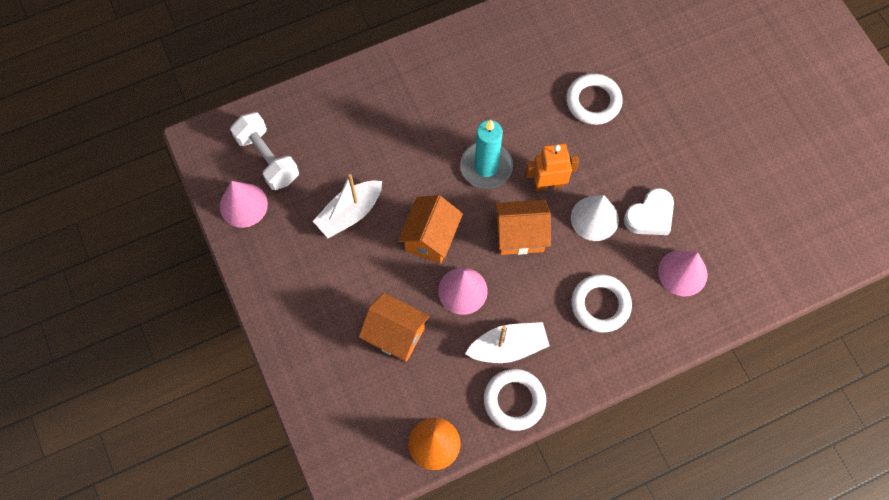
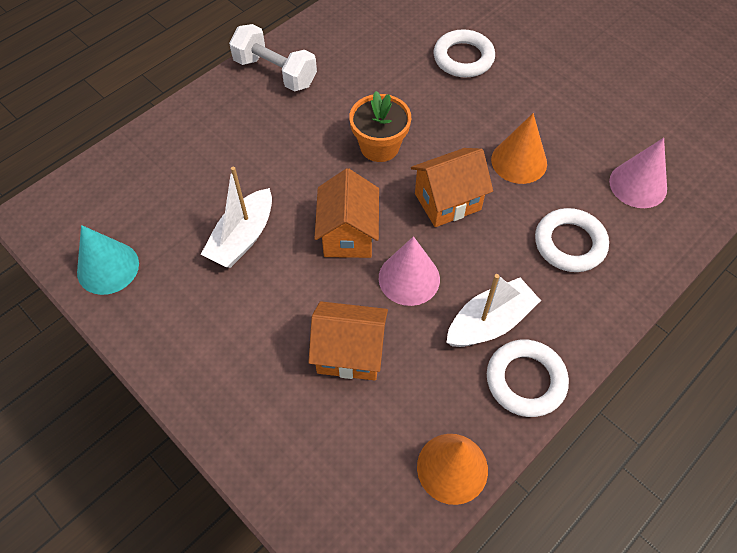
camera: 20 degrees left, 10 degrees down
(243, 205) = (108, 267): pink cone -> turquoise cone
(267, 158) = (123, 210): white dumbbell -> white dumbbell (275, 72)
(486, 166) = (379, 146): turquoise candle -> orange flower pot
(548, 184) = (453, 144): orange robot -> none
(594, 218) = (519, 161): white cone -> orange cone
(650, 216) = (575, 142): white heart -> none

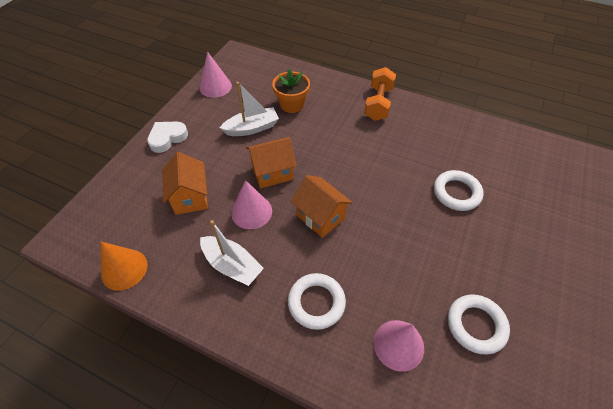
camera: 70 degrees right, 5 degrees down
(108, 267) = (215, 87): turquoise cone -> pink cone
(200, 367) = (167, 138): none -> white heart
(242, 238) = (252, 128): white boat -> white boat turned 150 degrees clockwise
(275, 72) = (378, 104): white dumbbell -> orange dumbbell
(379, 146) = (348, 168): orange flower pot -> orange flower pot (292, 104)
(519, 161) = (377, 251): orange cone -> none
(525, 380) = (193, 297): white ring -> white ring (476, 325)

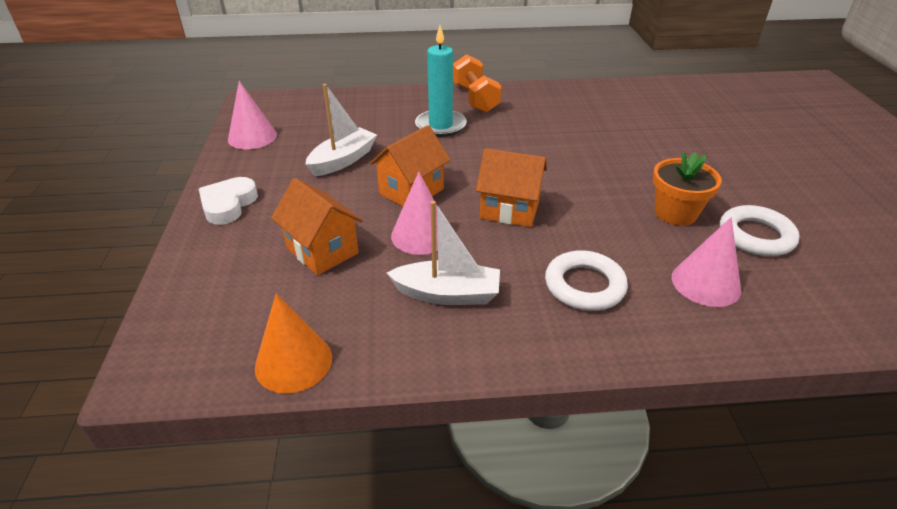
camera: 30 degrees left, 15 degrees down
(292, 104) = (373, 126): orange flower pot -> orange flower pot (675, 213)
(334, 121) = (440, 126): none -> turquoise candle
(456, 193) = (628, 143): white ring -> none

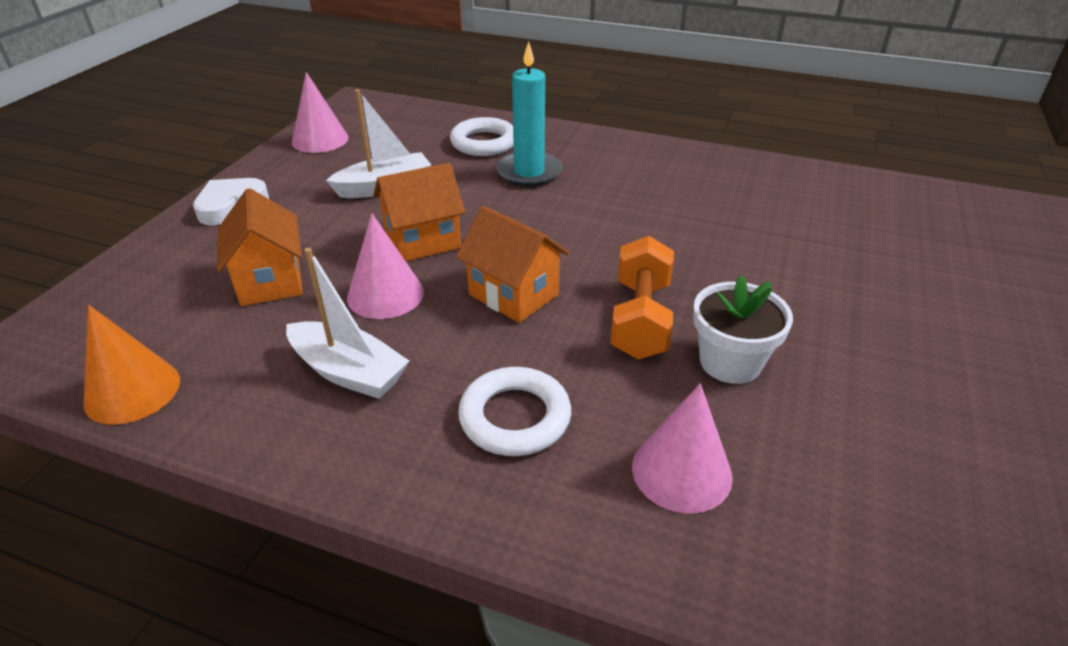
camera: 25 degrees right, 0 degrees up
(475, 98) = (601, 149): orange dumbbell -> orange dumbbell (640, 319)
(675, 213) = (730, 362): orange flower pot -> white flower pot
(756, 236) = (823, 431): white ring -> white ring (484, 143)

